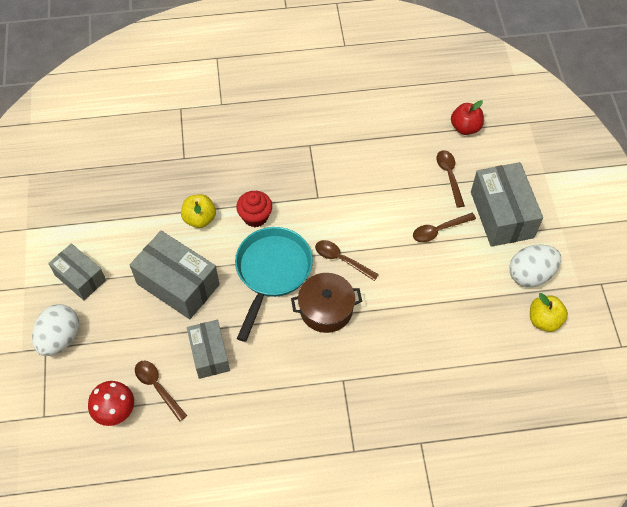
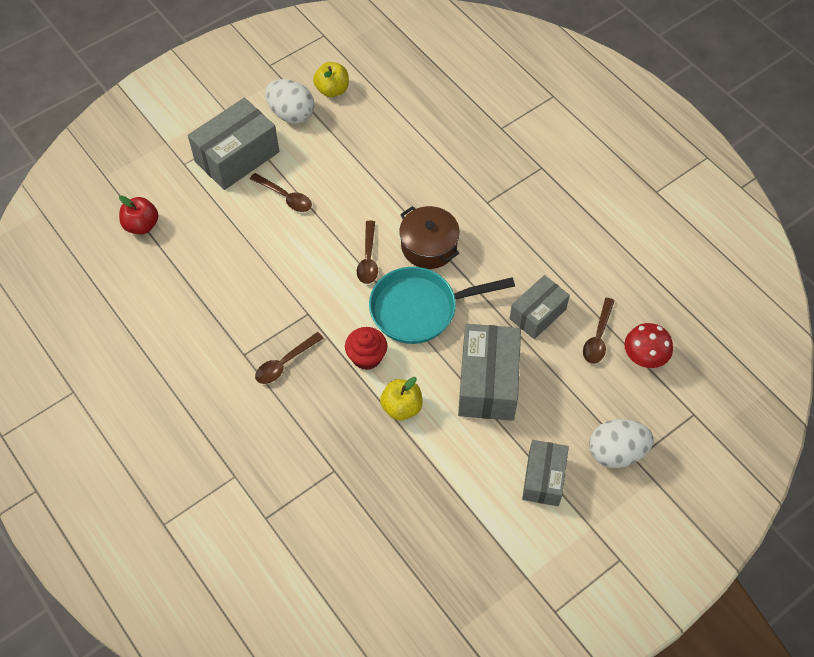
camera: 120 degrees left, 0 degrees up
(449, 176) = (214, 214): brown spoon -> brown spoon (285, 363)

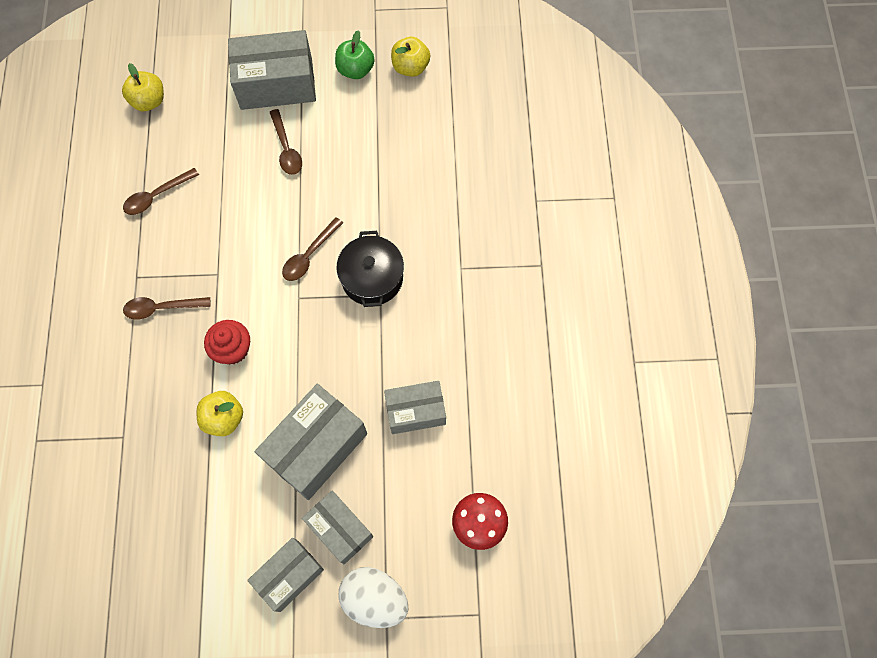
camera: 35 degrees right, 10 degrees up
(141, 225) = (149, 101): red apple -> yellow apple
(291, 114) = (355, 70): white egg -> green apple
(419, 309) = (314, 334): turquoise pan -> none
(429, 246) = (372, 278): brown pot -> black pot
(552, 424) = (340, 529): none -> grey box
(598, 337) = (452, 473): brown spoon -> brown spoon (156, 196)

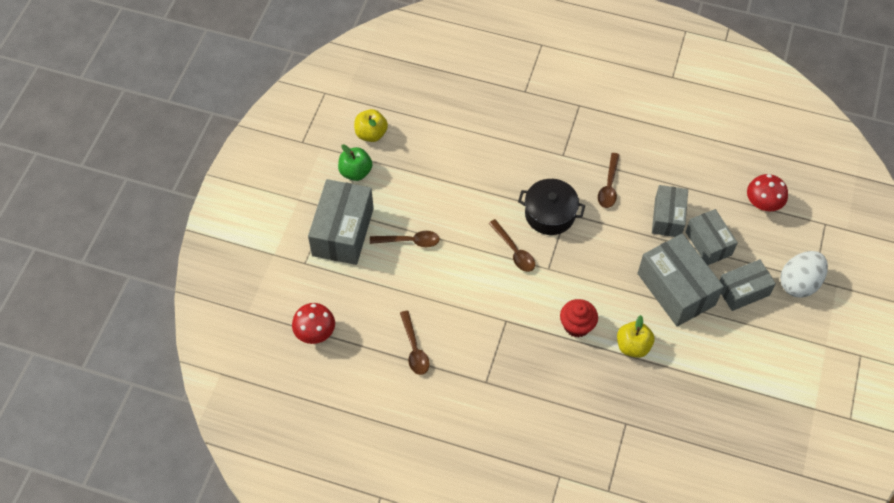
camera: 70 degrees left, 10 degrees down
(149, 101) = (315, 333): yellow apple -> red mushroom
(161, 308) = (522, 369): brown spoon -> brown spoon (609, 186)
(289, 575) = (768, 333): grey box -> grey box (708, 243)

